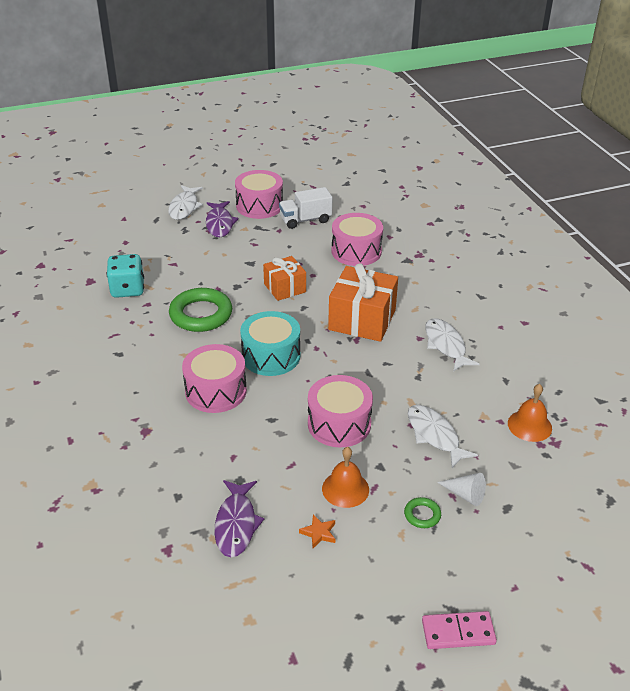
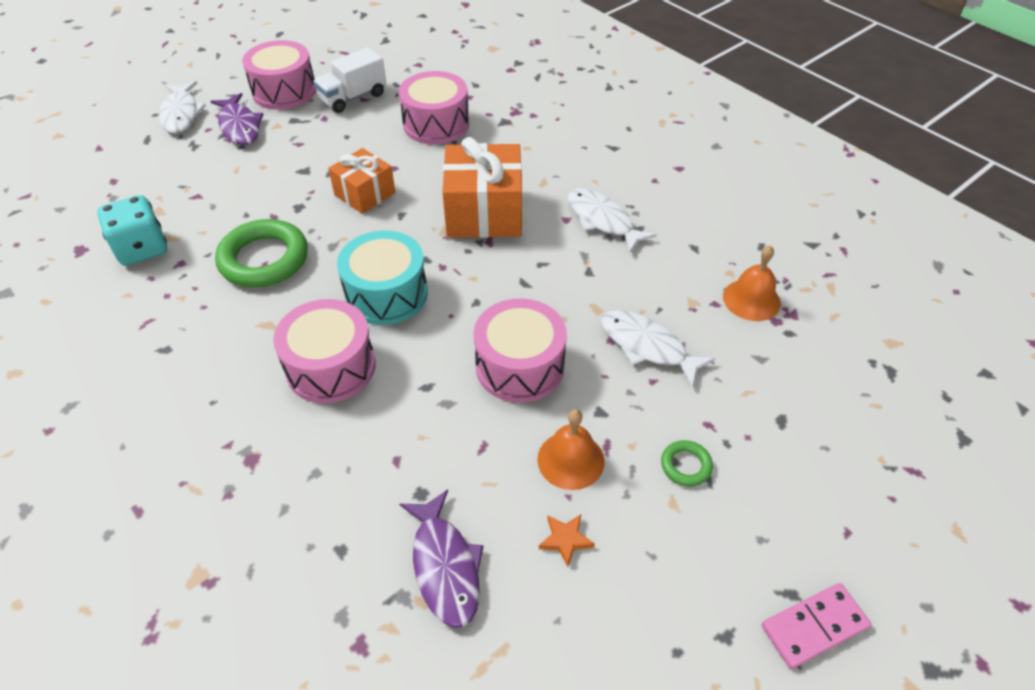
camera: 20 degrees left, 10 degrees up
(465, 494) = (724, 418): white cone -> none

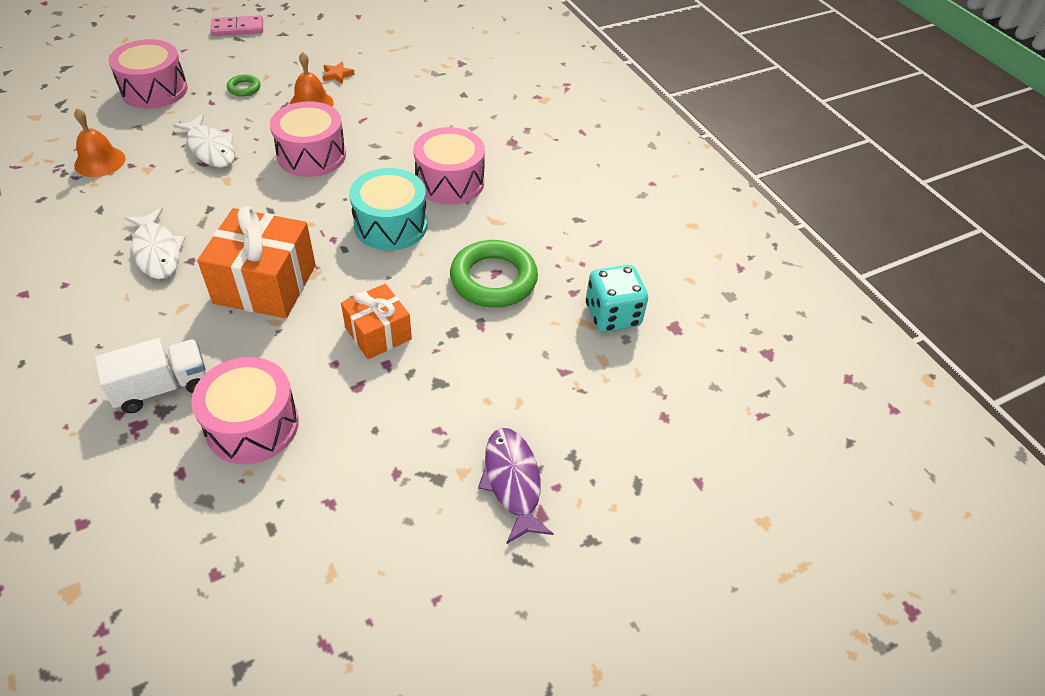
camera: 170 degrees left, 0 degrees up
(181, 114) = (596, 530): white fish -> none
(284, 91) = (442, 550): pink drum -> pink drum (154, 90)
(353, 97) = (344, 509): white truck -> white truck (162, 387)
(445, 566) = (408, 78): purple fish -> none

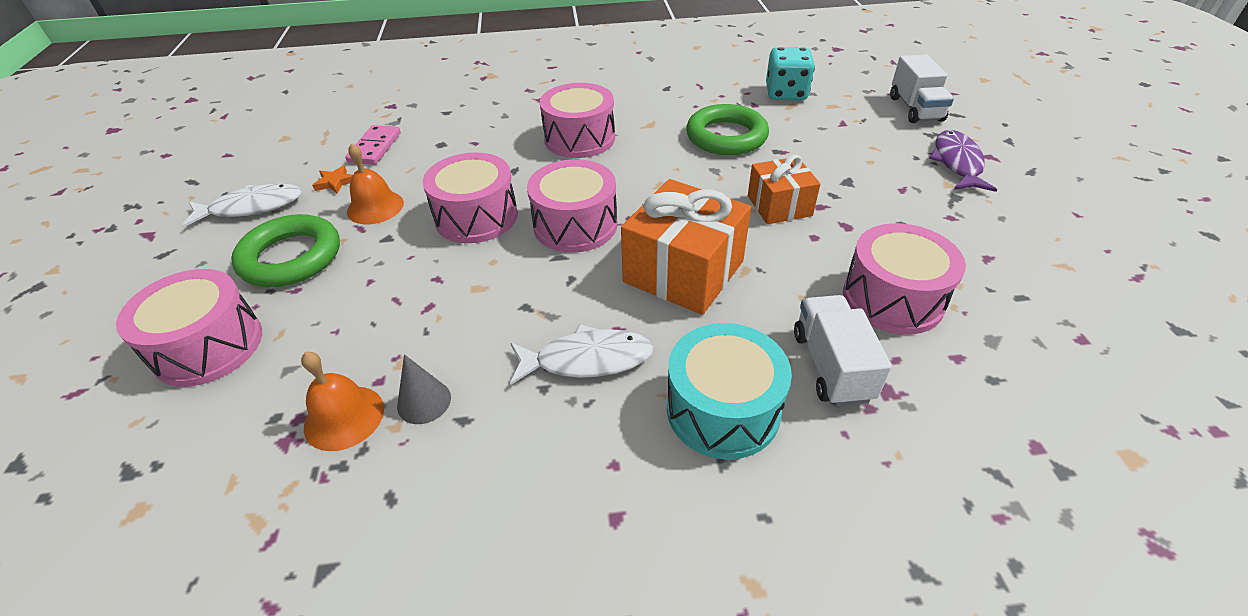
camera: 65 degrees left, 5 degrees down
(114, 189) = (424, 402): none -> grey cone
(210, 148) = (401, 297): white fish -> white fish (252, 207)
(238, 28) = (137, 252): pink domino -> pink domino (375, 147)
(244, 88) = (291, 257): green ring -> green ring, size x2.18
(314, 210) = (575, 225): none -> pink drum
(390, 225) = (626, 180): turquoise drum -> turquoise drum (723, 409)
(512, 482) = (957, 163): purple fish -> purple fish turned 90 degrees clockwise
(632, 440) = (915, 109): none -> white truck

